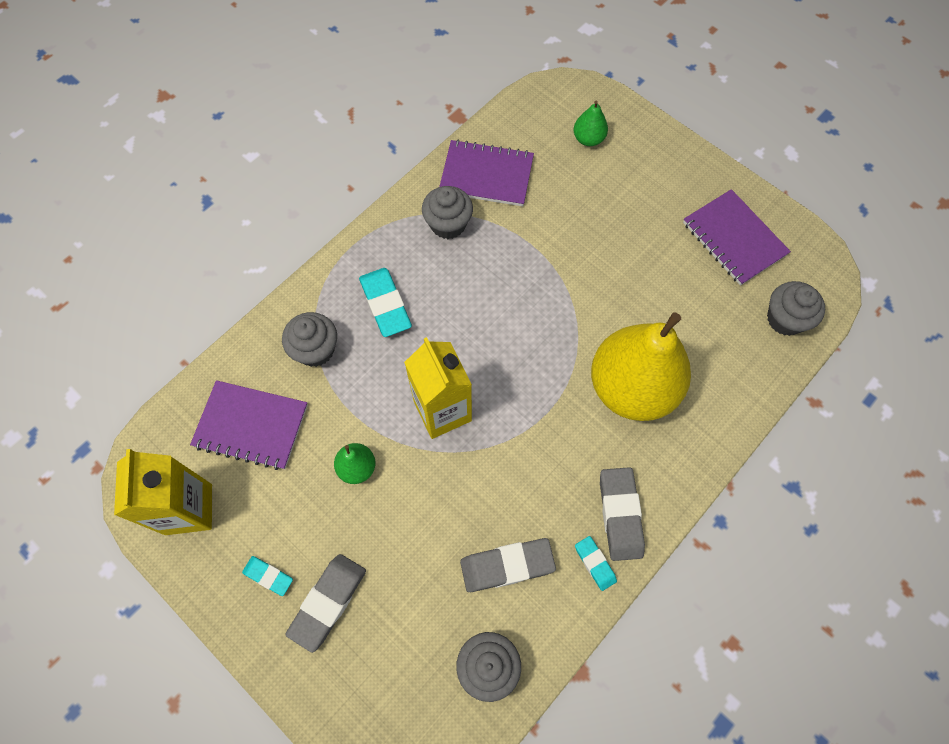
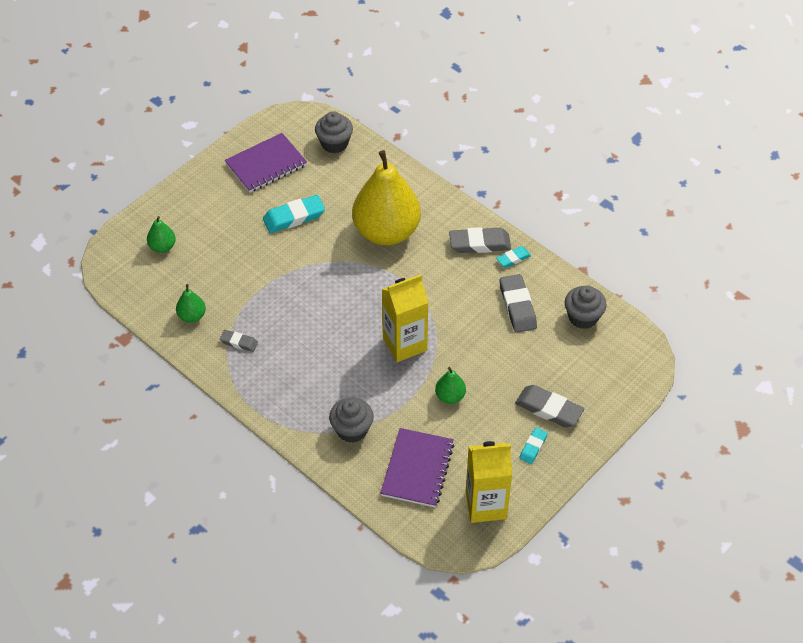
camera: 90 degrees left, 15 degrees down
(385, 304) = (312, 383): turquoise eraser -> turquoise eraser (294, 217)
(448, 224) = (239, 342): grey cupcake -> grey eraser
(486, 175) = (192, 316): purple notebook -> green pear

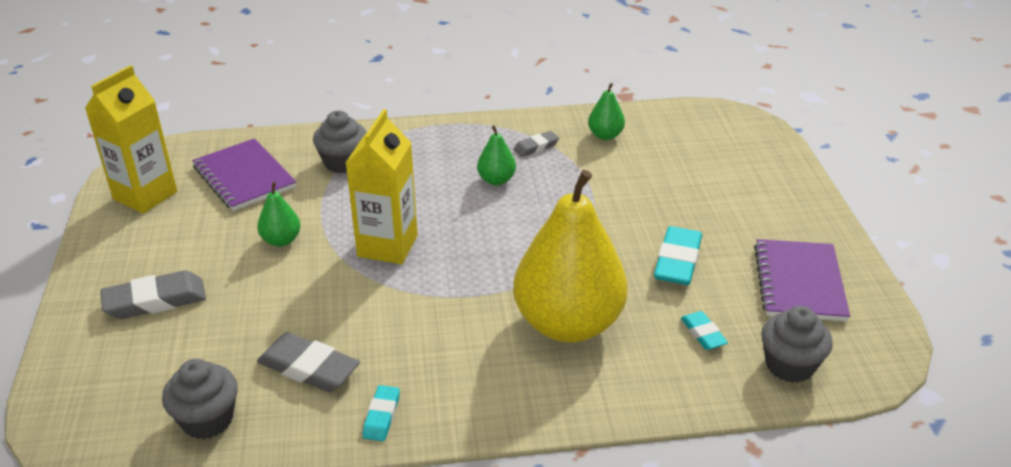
camera: 130 degrees right, 15 degrees down
(162, 247) = (726, 155): green pear -> green pear (496, 180)
(479, 243) = (447, 399): grey eraser -> none
(533, 447) = (140, 260): turquoise eraser -> turquoise eraser (703, 334)

